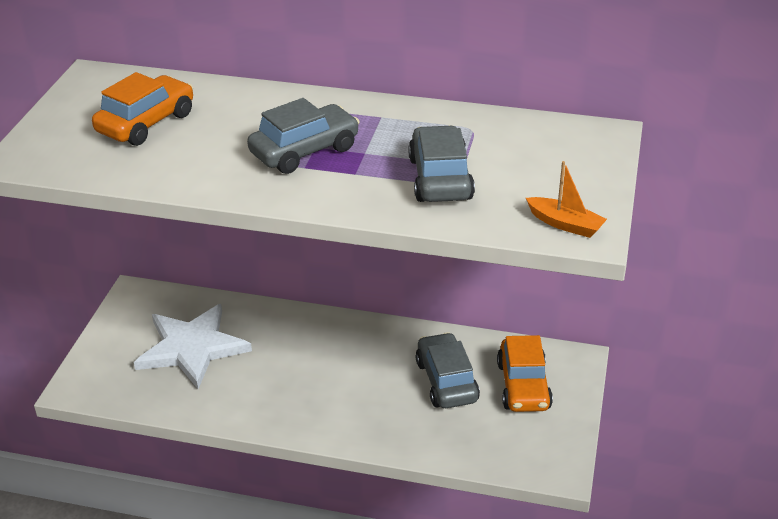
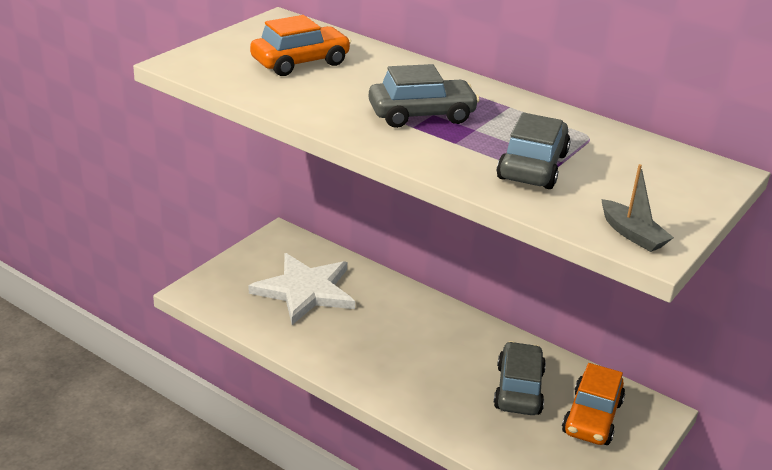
camera: 20 degrees right, 5 degrees down
(565, 224) = (632, 234): orange boat -> grey boat

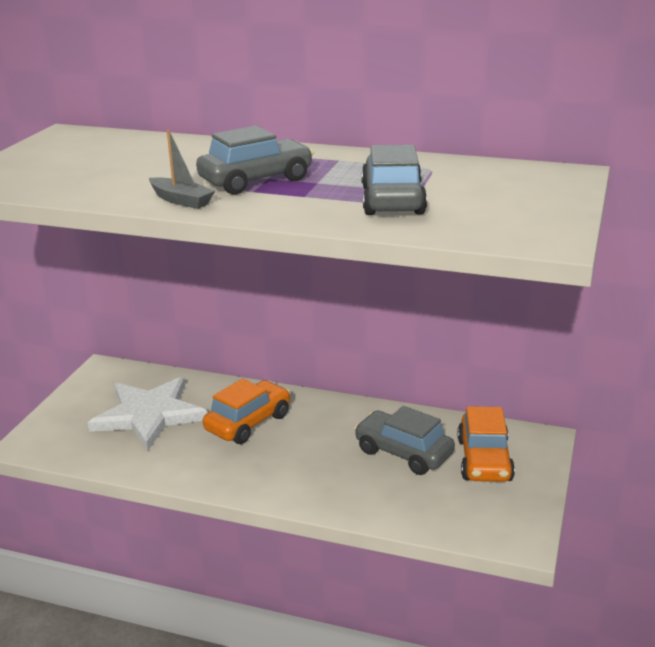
camera: 15 degrees left, 5 degrees down
(300, 62) = (105, 161): orange car -> orange car (248, 423)
(519, 389) = (403, 453): grey car -> grey car turned 45 degrees counterclockwise
(632, 234) = (525, 234): grey boat -> grey boat (181, 200)

